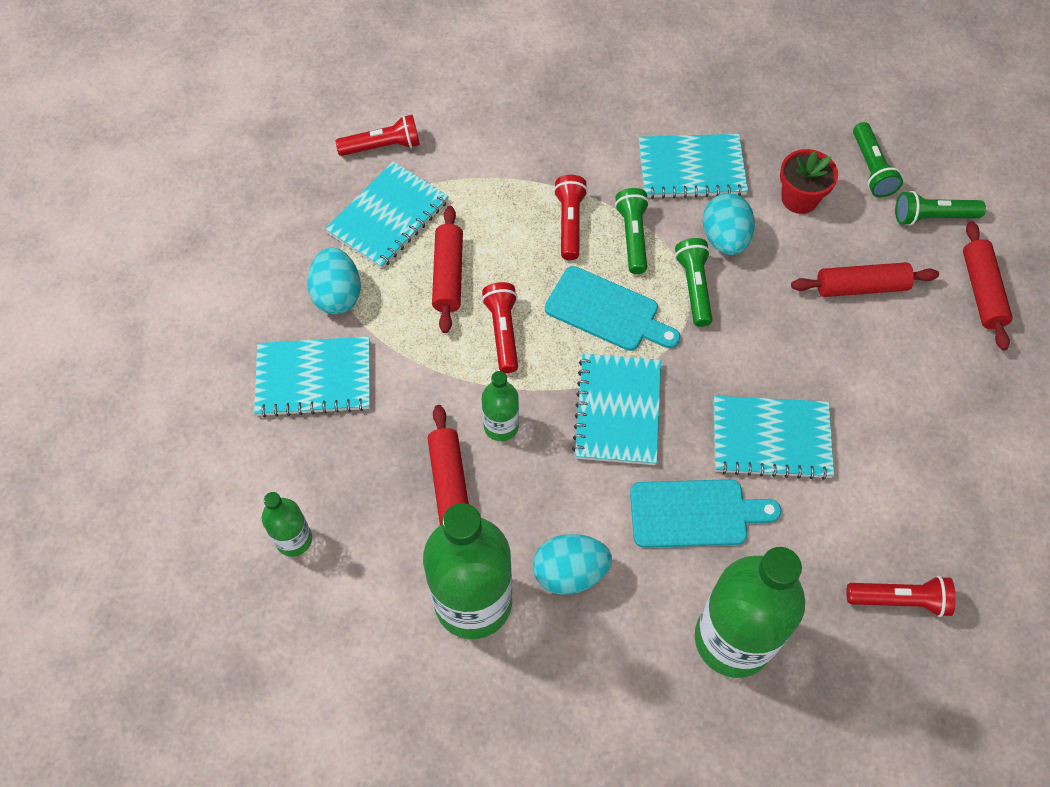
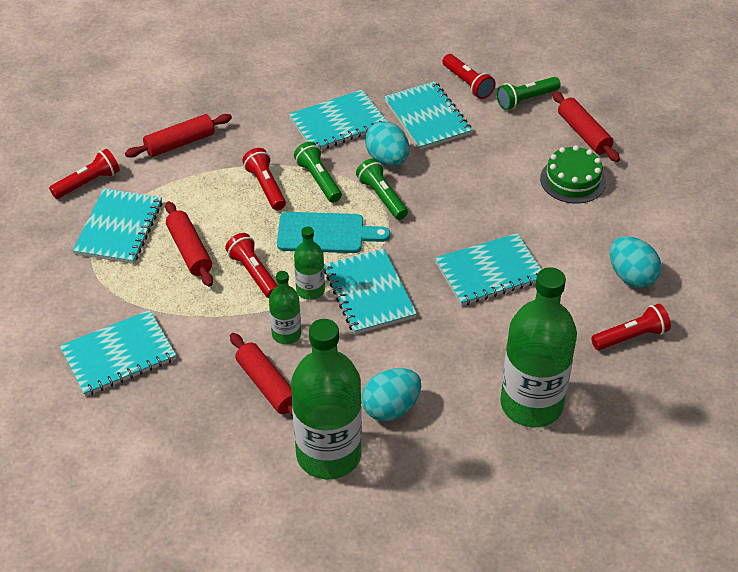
camera: 25 degrees left, 15 degrees down
(294, 539) = (163, 468): green bottle -> green bottle (310, 290)
(337, 295) = (107, 293): turquoise egg -> turquoise egg (631, 276)
(695, 513) = (461, 337): turquoise cutting board -> none
(799, 198) = (427, 117): red flower pot -> turquoise notebook
(861, 287) = (500, 158): red rolling pin -> red rolling pin (180, 143)
(871, 169) = (467, 84): green flashlight -> red flashlight
(935, 352) = (573, 180): none -> green cake

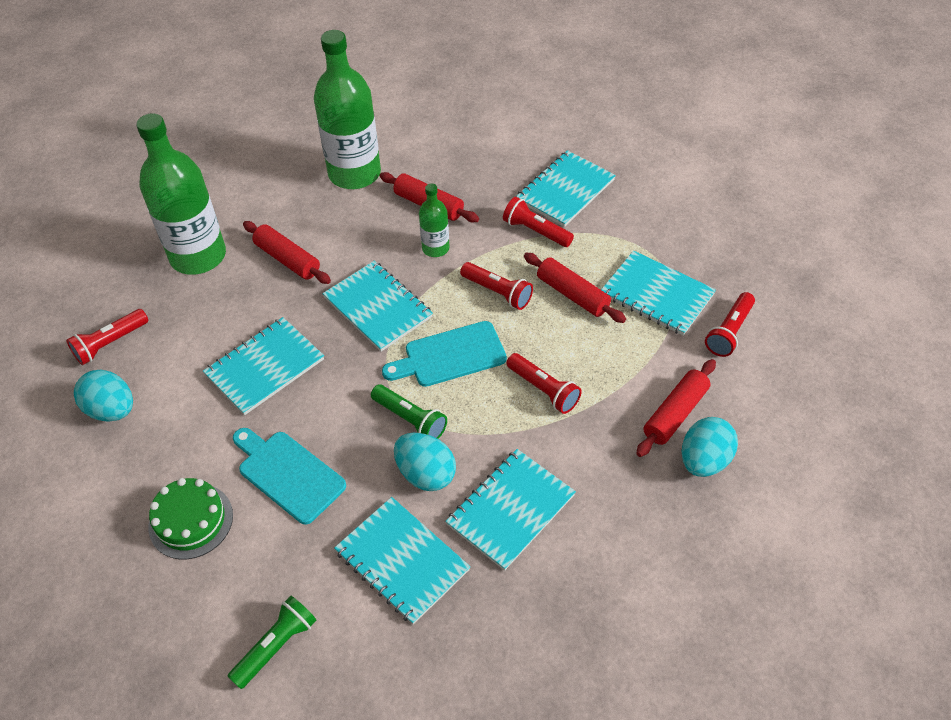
camera: 160 degrees right, 5 degrees up
(119, 228) = (657, 295): turquoise notebook -> turquoise notebook turned 45 degrees counterclockwise
(310, 290) = (435, 293): green bottle -> none
(318, 180) = (491, 418): green flashlight -> none
(391, 408) = (318, 218): turquoise egg -> turquoise egg (704, 460)
(467, 84) = (368, 648): red flashlight -> red flashlight (535, 231)
(491, 188) = (288, 474): none -> turquoise cutting board
(584, 133) = (185, 608): red rolling pin -> red rolling pin (287, 259)

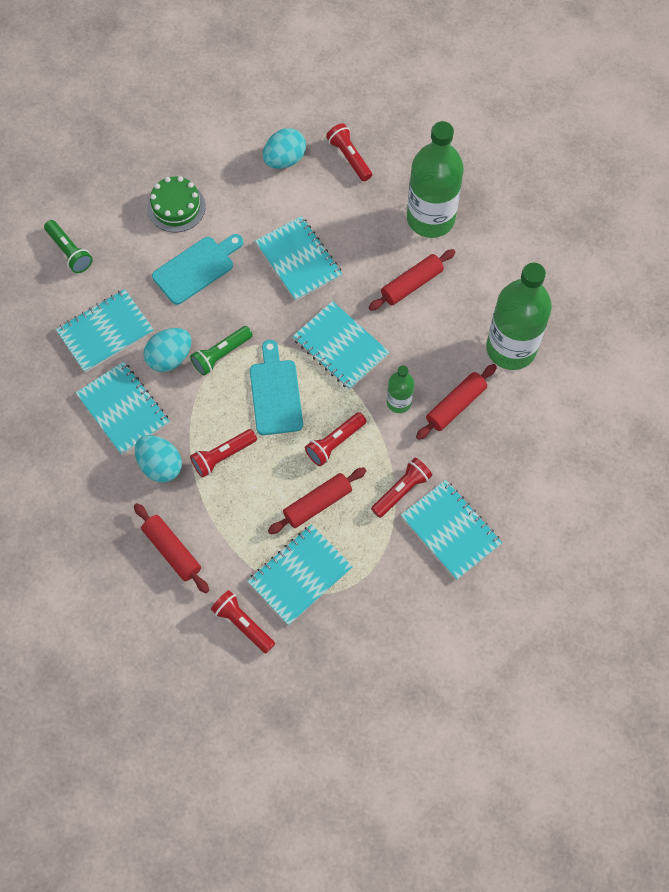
camera: 100 degrees right, 15 degrees up
(378, 307) = (340, 347): turquoise notebook -> turquoise notebook turned 75 degrees clockwise
(704, 460) = (123, 559): turquoise egg -> turquoise egg (160, 465)

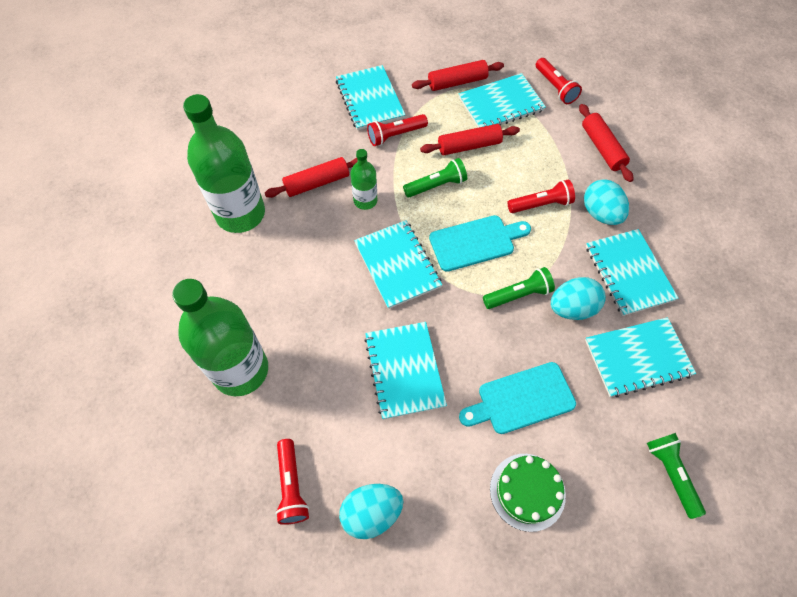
camera: 160 degrees left, 5 degrees down
(275, 393) = (475, 242): turquoise cutting board -> turquoise cutting board turned 120 degrees counterclockwise
(335, 443) = (436, 185): red flashlight -> green flashlight
(411, 284) = (299, 303): red rolling pin -> red rolling pin (457, 82)

